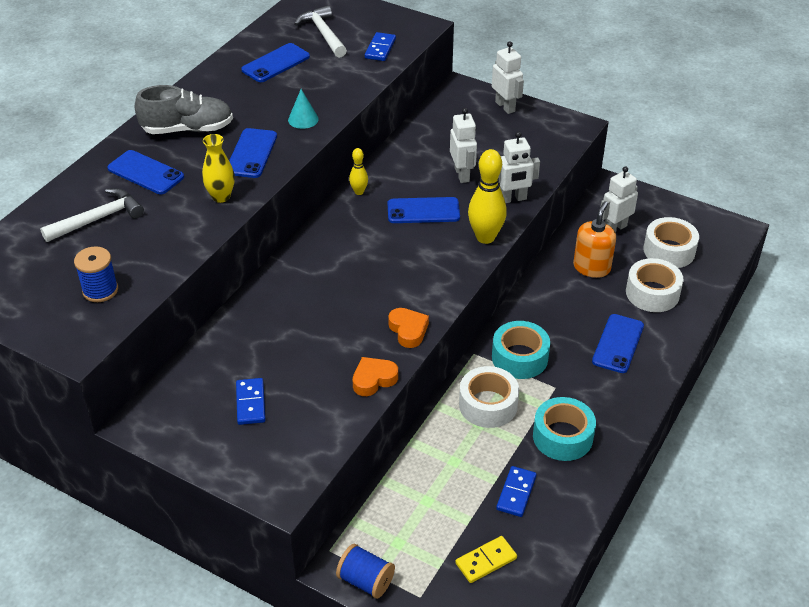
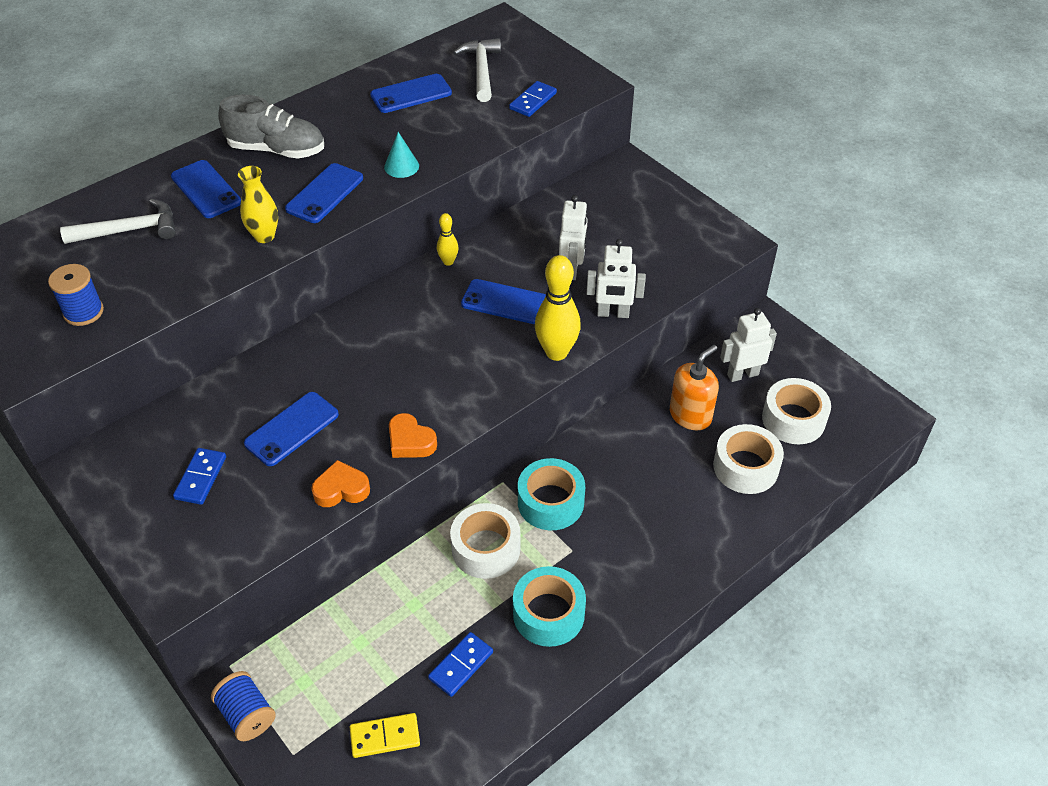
camera: 20 degrees right, 5 degrees up
(408, 330) = (410, 441): orange heart -> orange heart turned 135 degrees clockwise
(505, 106) = (666, 199): white robot -> none
(618, 344) = (672, 518): blue phone -> blue phone (292, 429)

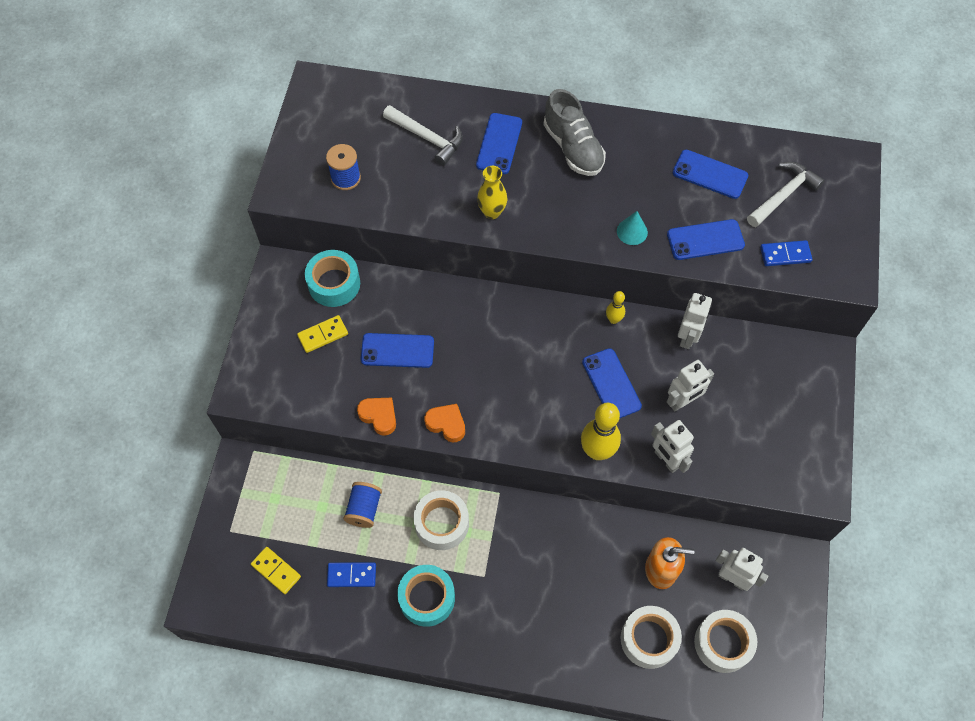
camera: 50 degrees right, 15 degrees up
(201, 478) = (323, 335): blue domino -> yellow domino
(247, 715) = (233, 486): blue spool -> blue spool (364, 509)
(325, 194) = (561, 211): blue phone -> blue phone (705, 240)
(410, 441) = (446, 424): orange heart -> orange heart turned 120 degrees clockwise
(518, 229) = (688, 337): none -> white robot
(550, 502) = (509, 534): turquoise tape -> turquoise tape (334, 284)

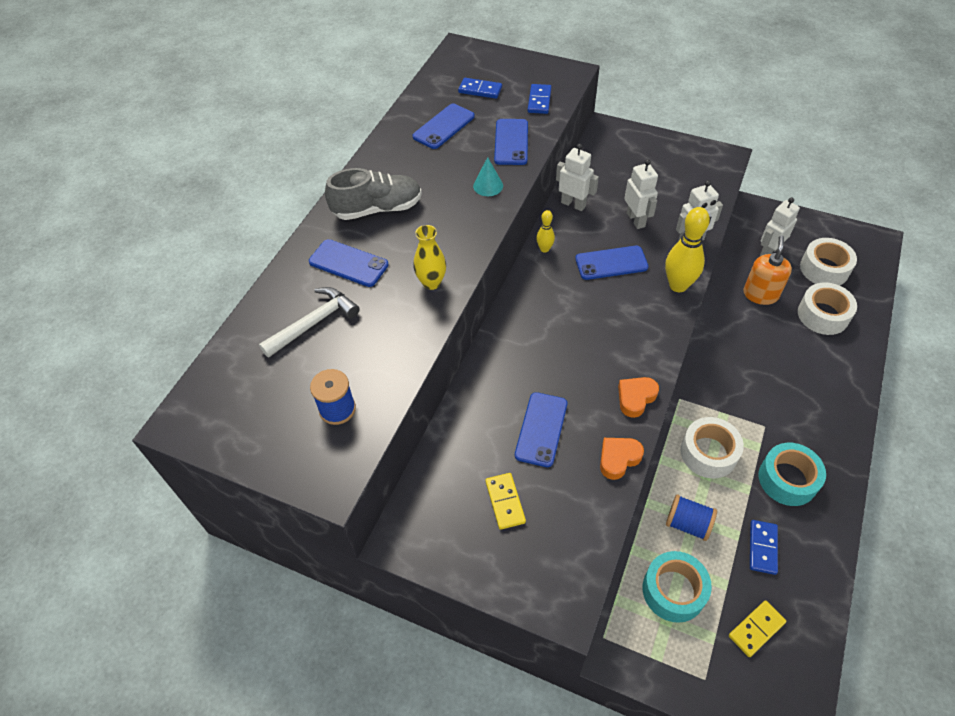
camera: 75 degrees left, 10 degrees down
(334, 284) = (439, 480): turquoise tape -> turquoise tape (673, 591)
(783, 195) = (480, 90): white hammer -> blue domino

